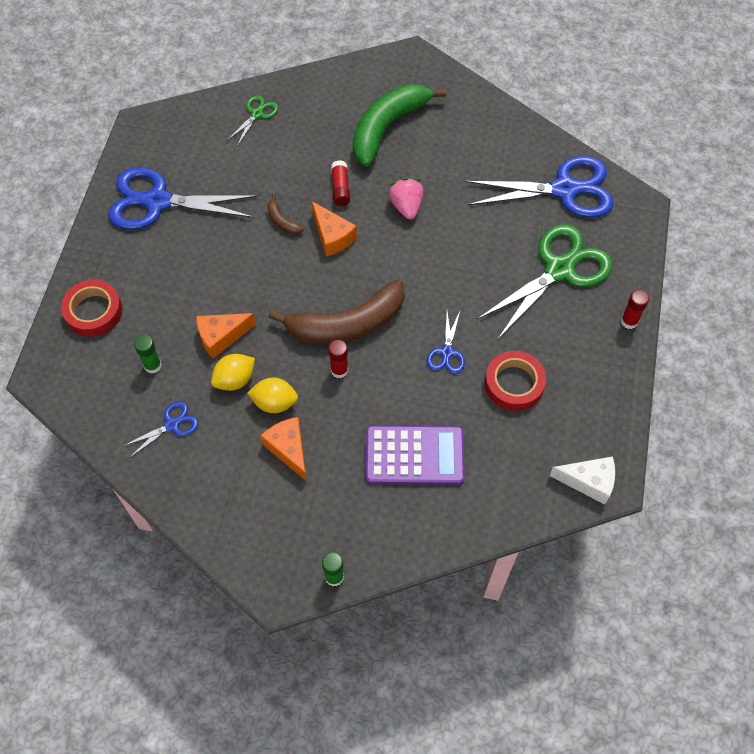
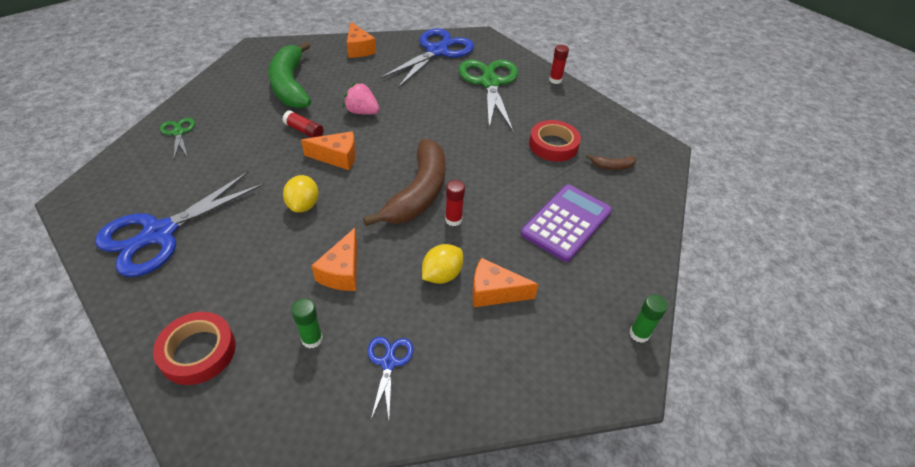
camera: 55 degrees left, 15 degrees down
(235, 380) = (393, 288): yellow lemon -> yellow lemon (303, 205)
(282, 221) = (287, 174): brown banana -> brown banana (612, 166)
(447, 352) = (497, 159): blue scissors -> none
(496, 128) = (359, 49): none -> orange cheese
(588, 482) = (656, 156): white cheese -> none

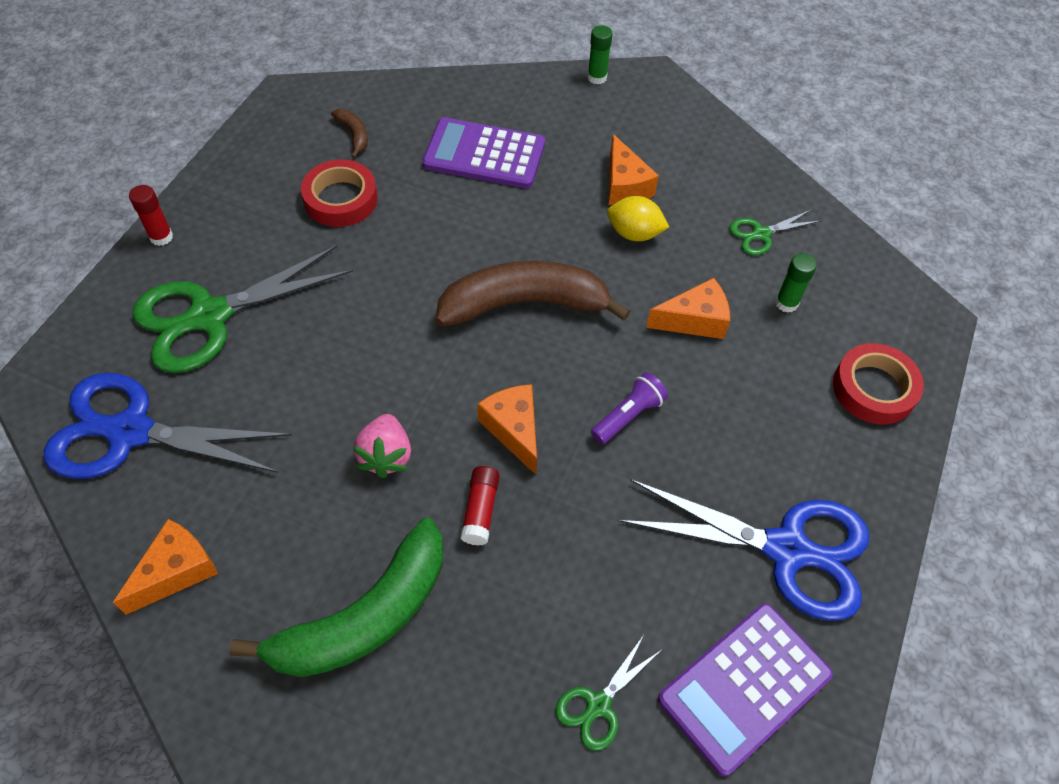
camera: 115 degrees left, 10 degrees up
(125, 181) = (744, 687): none -> purple calculator
(303, 205) = (628, 416): yellow lemon -> purple flashlight
(388, 363) = (761, 234): blue scissors -> green scissors
(453, 220) = (547, 253): red glue stick -> none

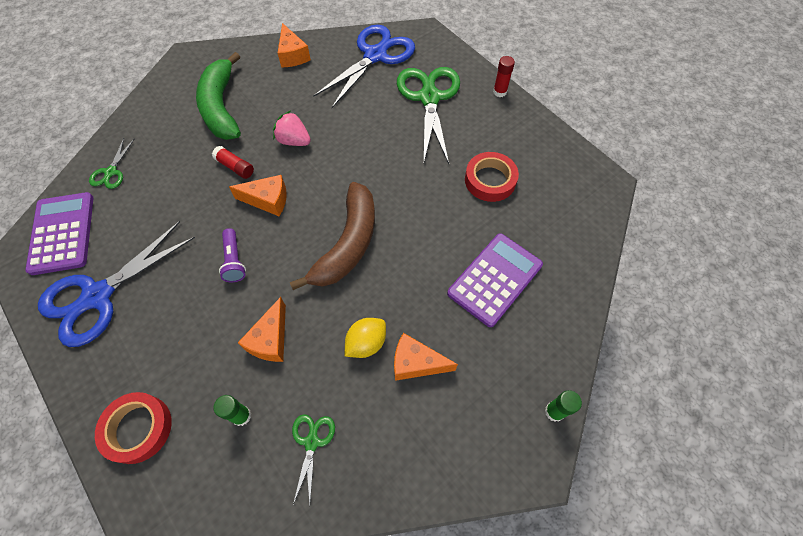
camera: 120 degrees right, 5 degrees up
(354, 135) = (549, 207): brown banana -> none
(598, 705) = (111, 172): green scissors -> green scissors turned 150 degrees counterclockwise

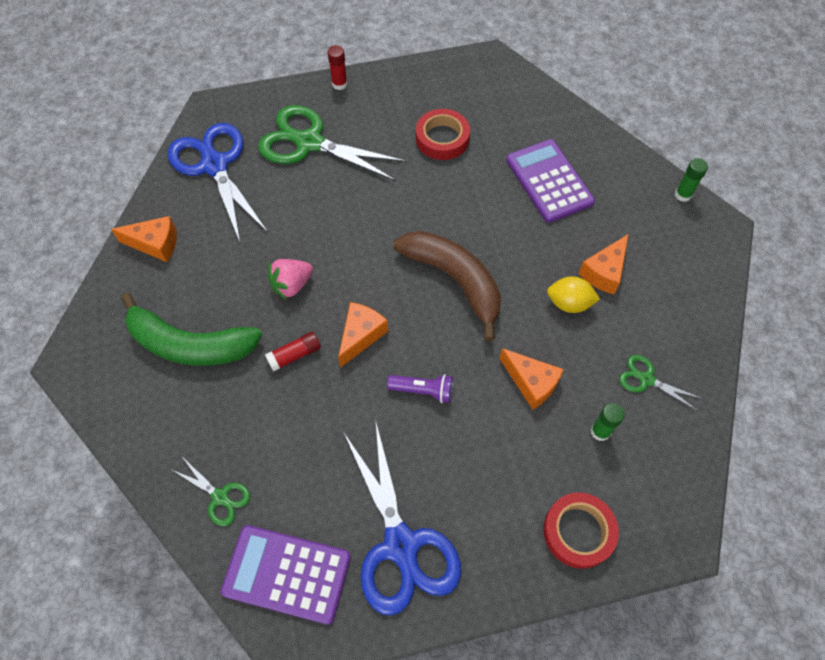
camera: 65 degrees left, 0 degrees up
(366, 343) = (569, 303): yellow lemon -> yellow lemon turned 60 degrees counterclockwise

